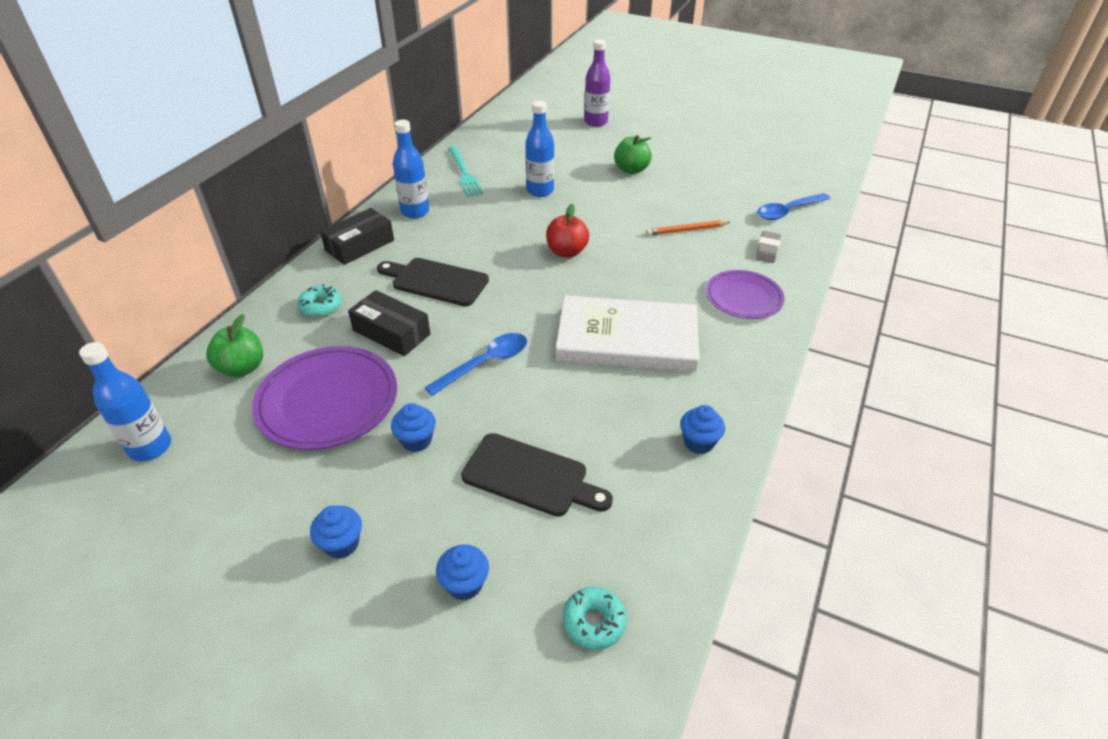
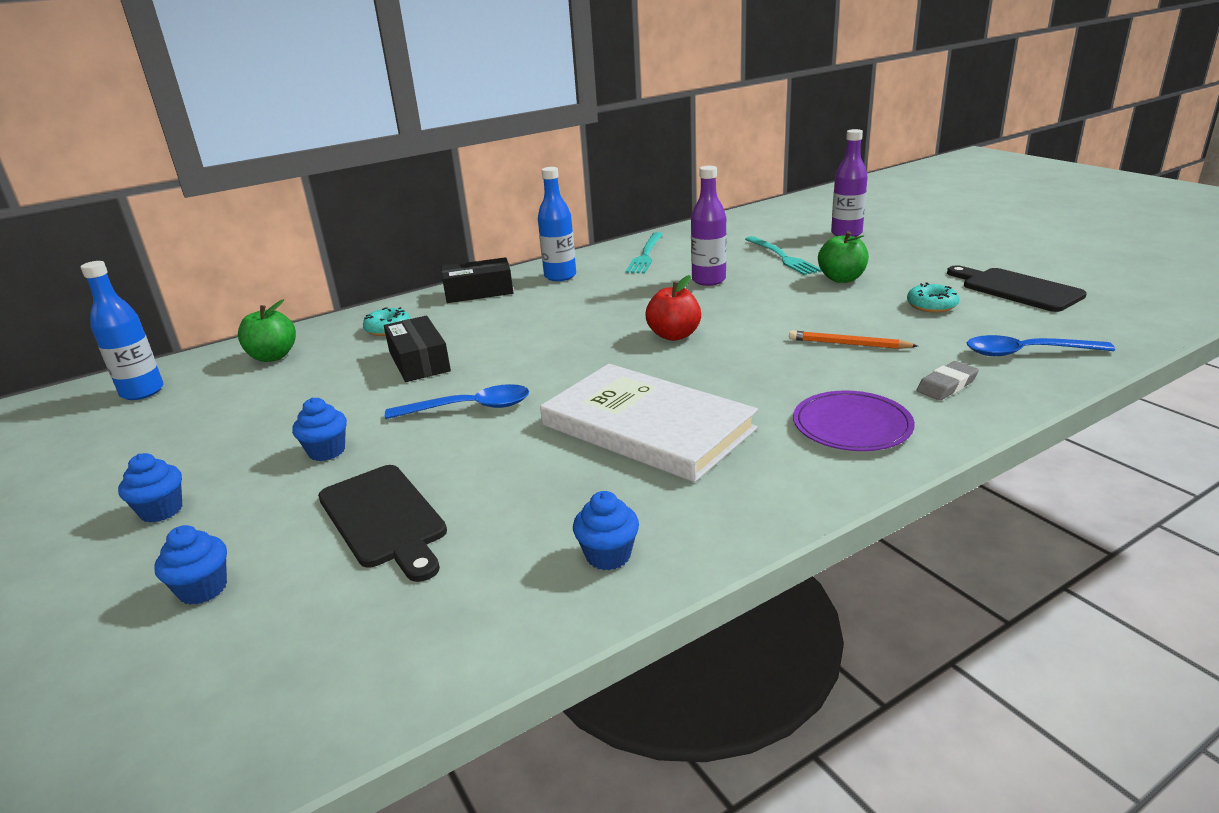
camera: 35 degrees right, 15 degrees down
(327, 401) = (300, 398): purple plate -> none
(436, 281) = (510, 332): black cutting board -> black cutting board (1016, 289)
(540, 191) = (708, 280): blue bottle -> purple bottle
(571, 155) = (782, 257): none -> turquoise fork
(593, 622) = (263, 686): turquoise donut -> turquoise donut (931, 305)

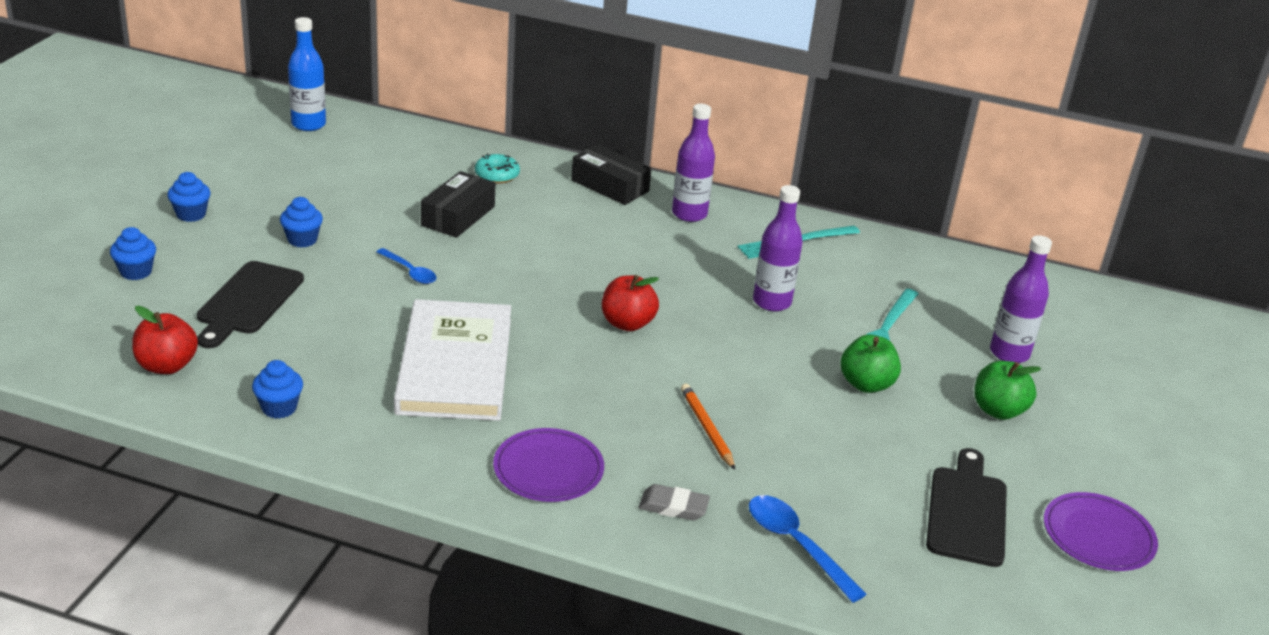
camera: 45 degrees right, 5 degrees up
(273, 356) = (404, 148): green apple -> green apple (998, 410)
(429, 622) = (167, 366): none -> red apple
(469, 408) = (410, 272): blue spoon -> blue spoon, size x0.66
(560, 276) = (689, 214): blue bottle -> purple bottle
(931, 305) = (856, 460): turquoise donut -> none
(1064, 262) = (1098, 535): none -> purple plate

